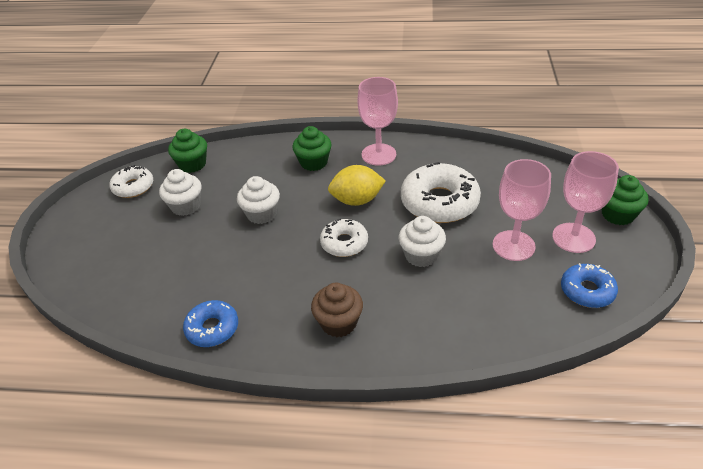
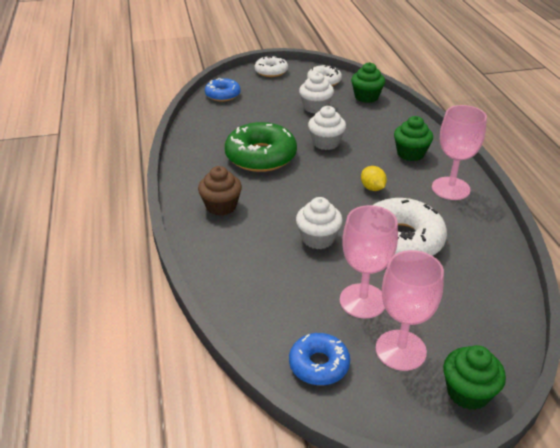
camera: 70 degrees right, 5 degrees down
(212, 328) = (198, 151): blue donut -> blue donut (223, 95)
(257, 271) = (261, 156): none -> green donut
(344, 243) = (312, 192): white donut -> white donut (271, 71)
(357, 200) = (372, 188): yellow lemon -> yellow lemon, size x0.61

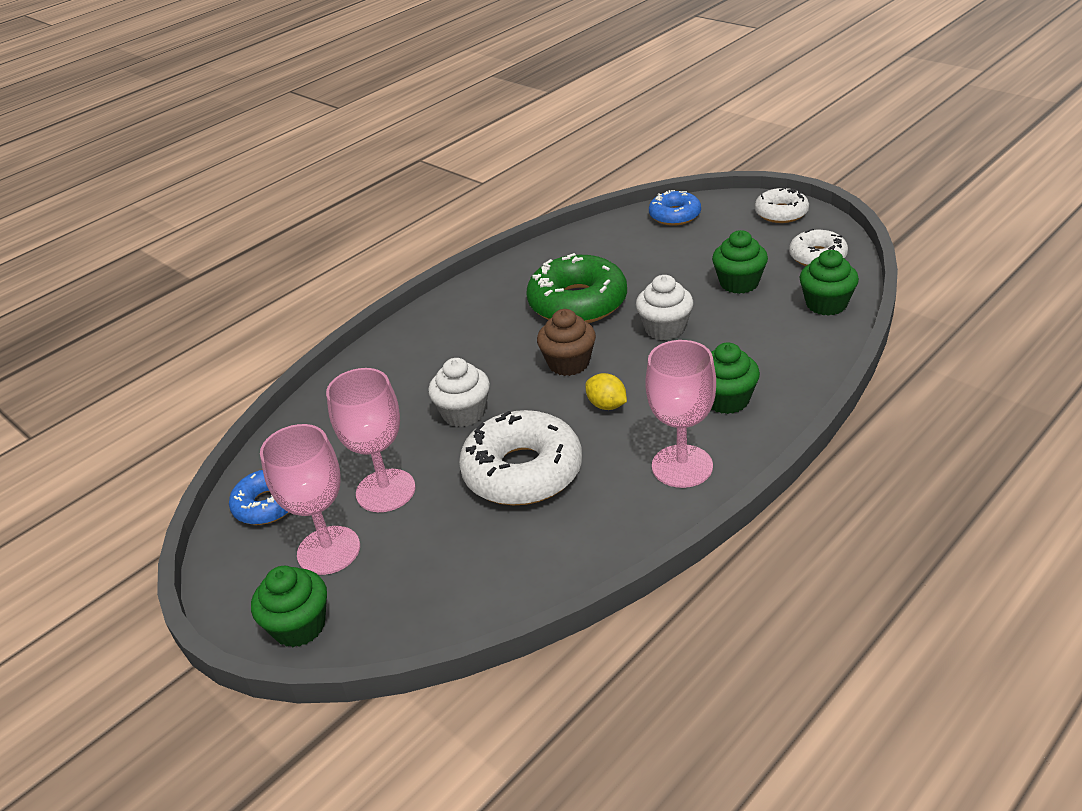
camera: 60 degrees right, 0 degrees up
(221, 206) = (456, 328): brown cupcake -> brown cupcake (568, 363)
(315, 107) = (739, 283): white cupcake -> green cupcake
(372, 188) = (607, 405): yellow lemon -> yellow lemon turned 75 degrees counterclockwise

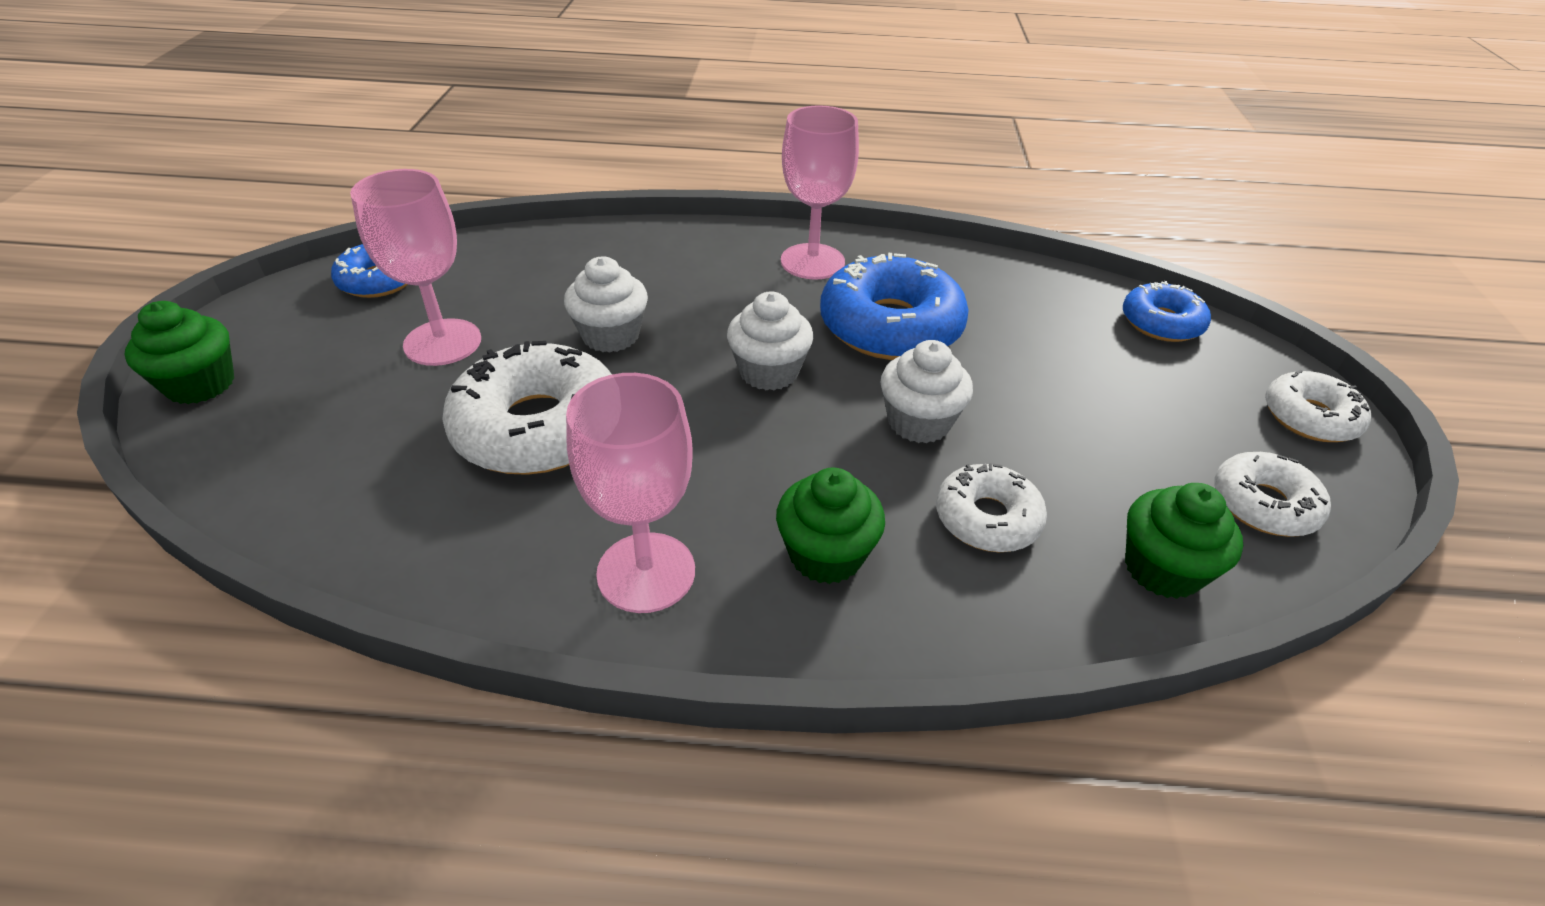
camera: 45 degrees right, 5 degrees up
(328, 550) = (326, 349): pink goblet -> pink goblet (812, 262)
(568, 363) = (769, 372): brown cupcake -> white cupcake
(578, 303) = (890, 326): green donut -> blue donut
(607, 405) = (716, 441): yellow lemon -> none
(739, 283) = (1096, 448): green cupcake -> none
(751, 339) = (987, 518): none -> white donut

